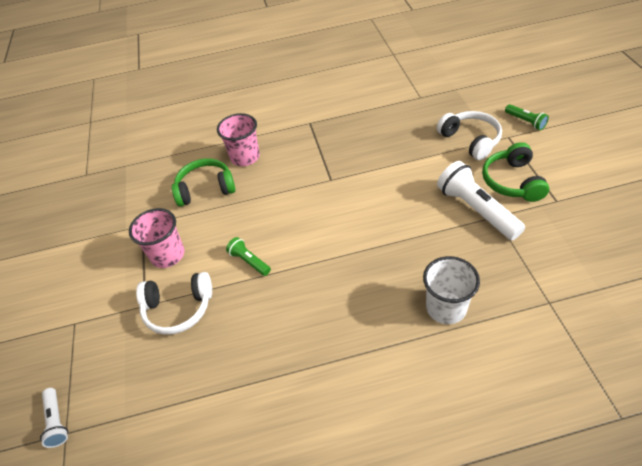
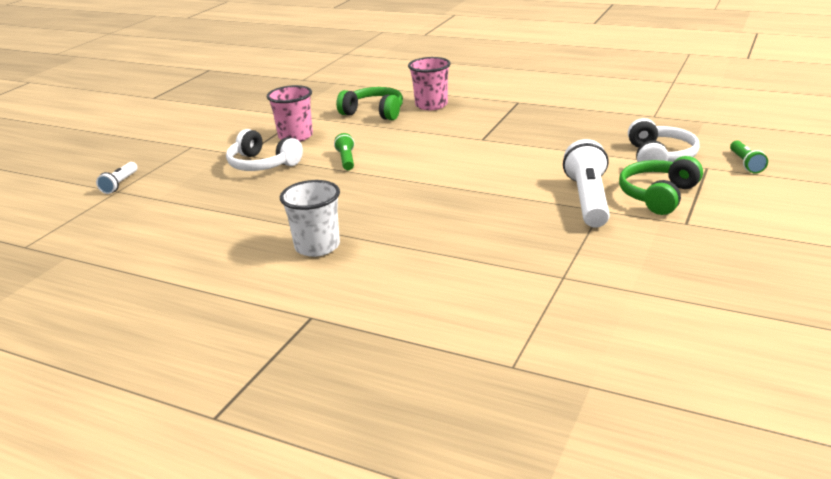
camera: 35 degrees right, 20 degrees down
(446, 308) = (461, 242): white cup -> white cup (317, 246)

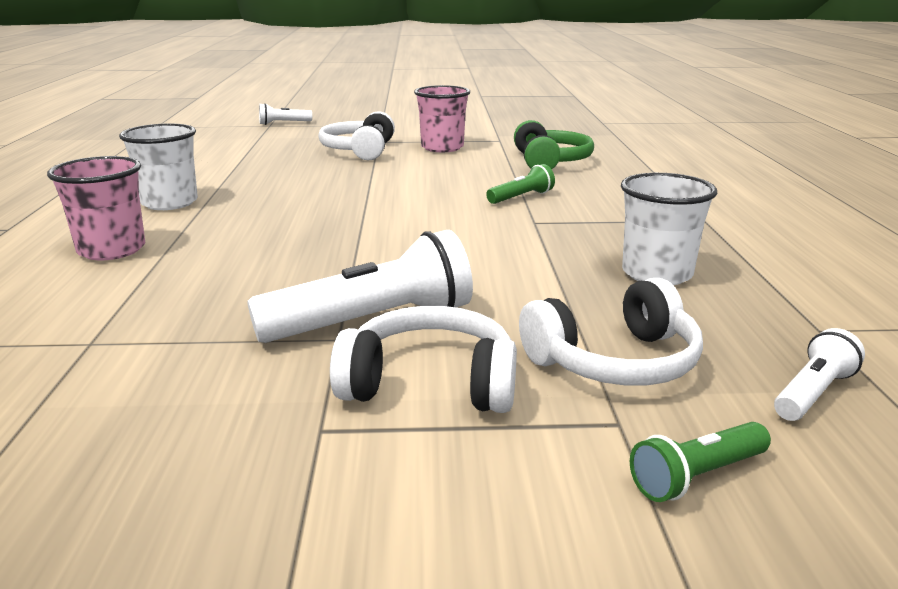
camera: 60 degrees right, 5 degrees down
(346, 160) = (399, 175): green flashlight -> green flashlight (521, 197)
(431, 105) = (613, 180): pink cup -> pink cup (112, 250)
(578, 129) = (657, 274): none -> white cup
(658, 196) = (430, 383): green headphones -> white headphones
(701, 132) = (813, 393): none -> white flashlight

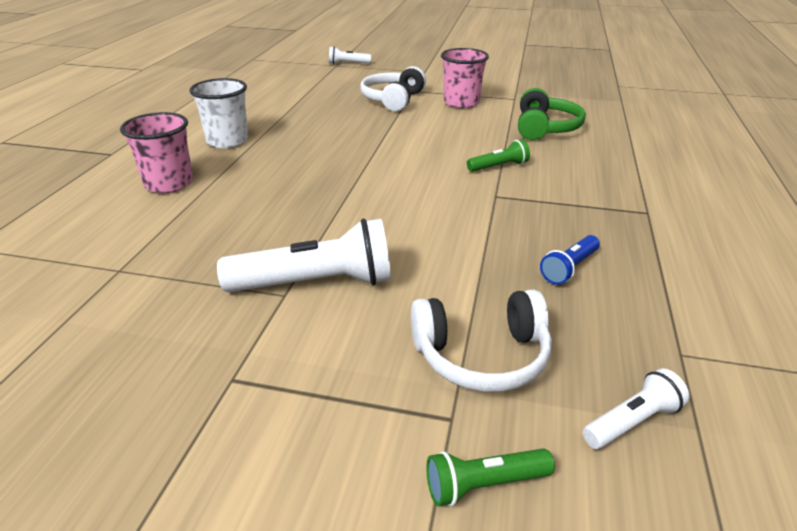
camera: 15 degrees right, 10 degrees up
(430, 383) = (328, 351): white headphones -> none
(657, 274) = (569, 268): white cup -> blue flashlight

